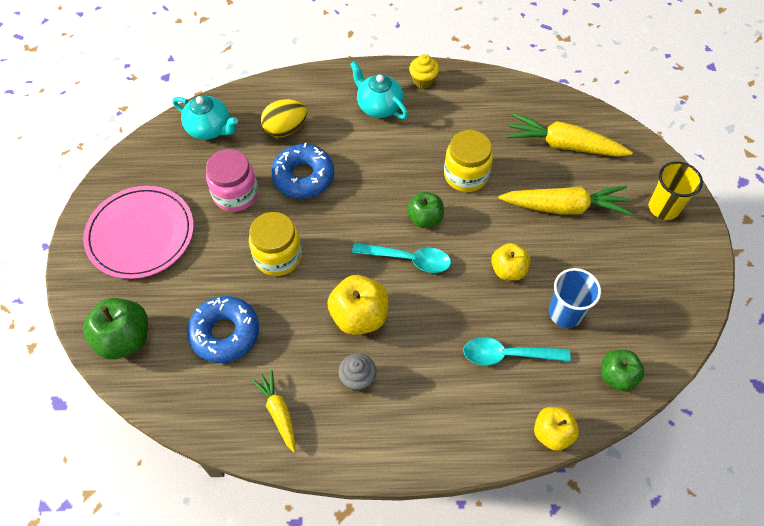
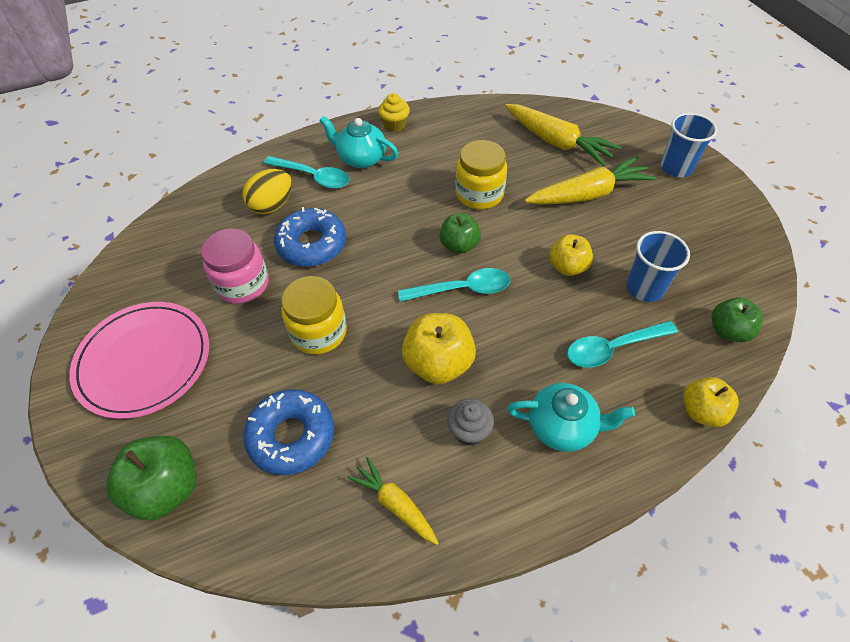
camera: 20 degrees left, 5 degrees down
(210, 129) = (187, 229): turquoise teapot -> turquoise teapot (562, 427)
(330, 112) = (313, 177): none -> turquoise spoon
(564, 145) = (557, 142): yellow carrot -> yellow carrot turned 135 degrees counterclockwise
(663, 207) = (676, 168): yellow cup -> blue cup

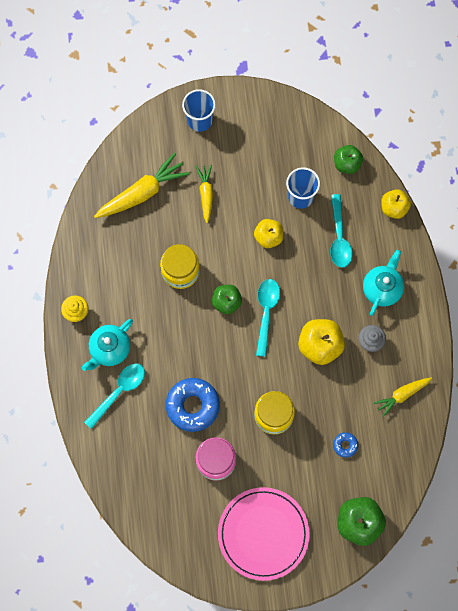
camera: 75 degrees left, 20 degrees up
(272, 205) = (141, 429): yellow egg -> none
(291, 436) = (345, 445): blue donut -> blue donut, size x0.46
(588, 194) = (206, 194): yellow carrot -> yellow carrot, size x0.59

